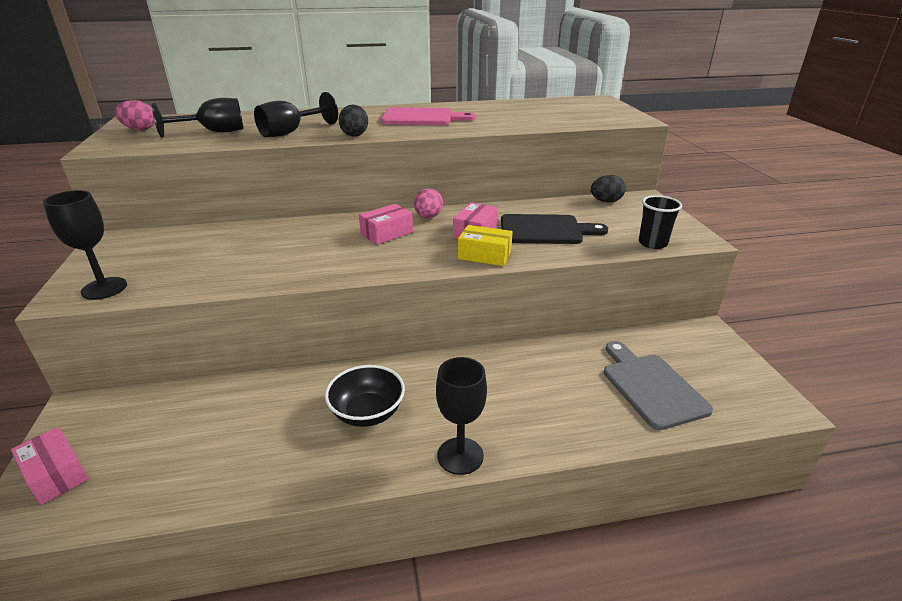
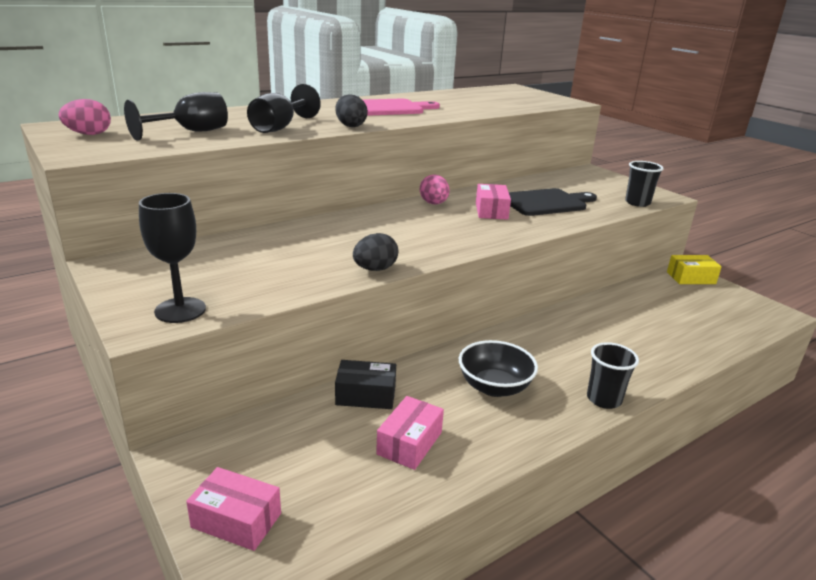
camera: 25 degrees left, 5 degrees down
(253, 391) = (366, 395): none -> black box
(387, 233) = (414, 221): pink box -> pink box (409, 443)
(460, 456) = (604, 399): black goblet -> black cup
(484, 255) = (523, 228): yellow box -> yellow box (691, 278)
(606, 201) = (565, 176): black egg -> black egg (375, 269)
(651, 387) = (687, 319): grey cutting board -> none

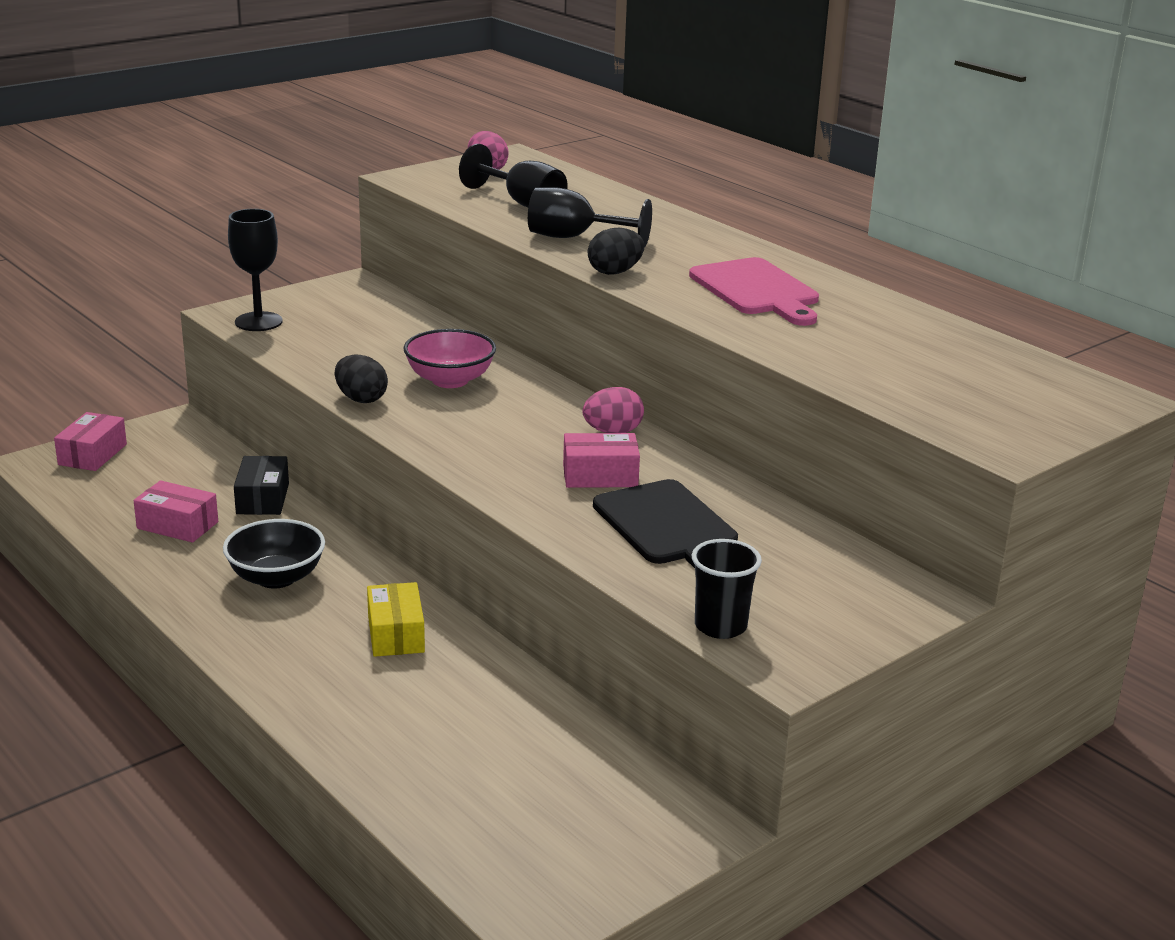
camera: 85 degrees right, 0 degrees up
(347, 239) = (450, 380): none -> pink bowl
(604, 399) = (246, 656): black cup -> none
(691, 278) = (676, 828): yellow box -> yellow box (395, 634)

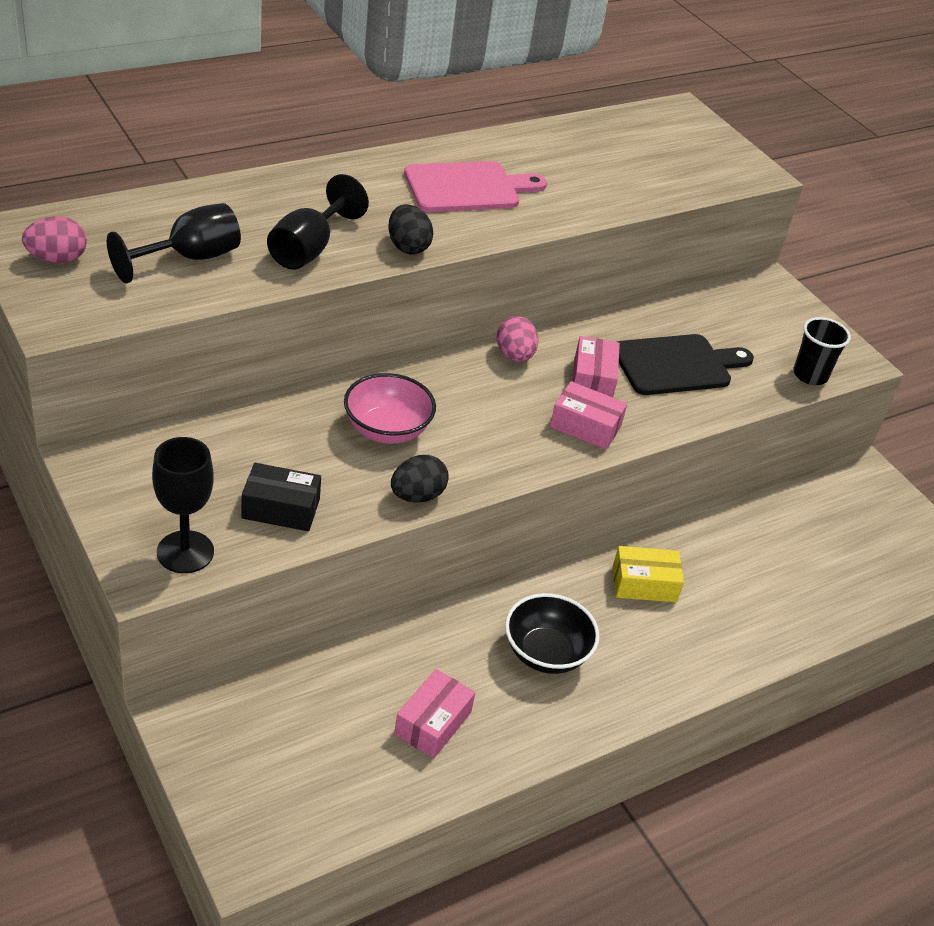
camera: 85 degrees left, 15 degrees up
(92, 454) = (243, 799): pink box -> pink box (585, 426)
(263, 499) = (390, 650): black box -> black box (281, 508)

